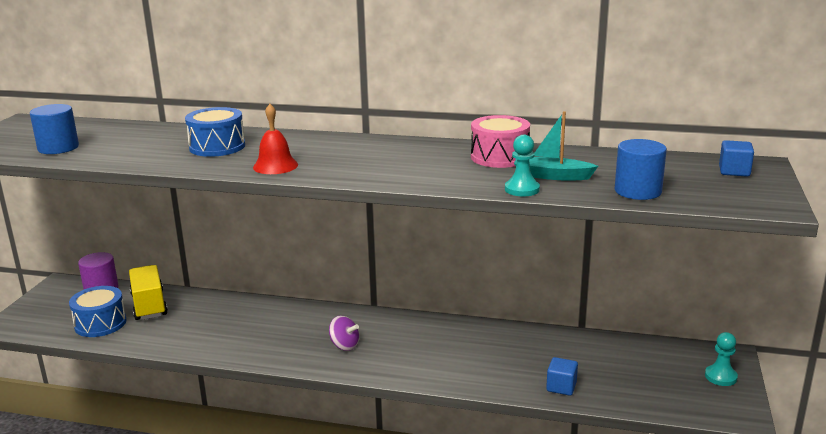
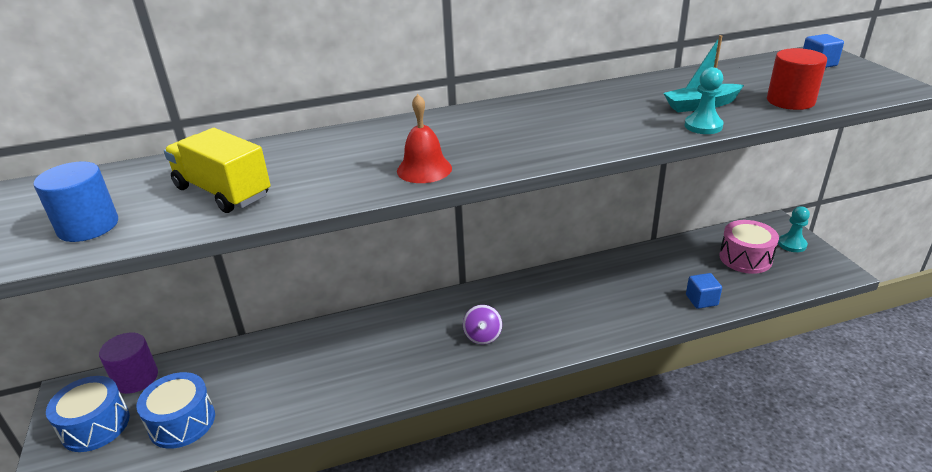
camera: 30 degrees left, 10 degrees up
(149, 305) = (221, 375): yellow truck -> yellow truck (223, 192)
(217, 147) = (314, 164): blue drum -> blue drum (95, 426)
(344, 345) = (482, 336): purple spinning top -> purple spinning top turned 90 degrees clockwise
(499, 157) = (624, 98): pink drum -> pink drum (745, 258)
(638, 191) = (790, 101): blue cylinder -> red cylinder

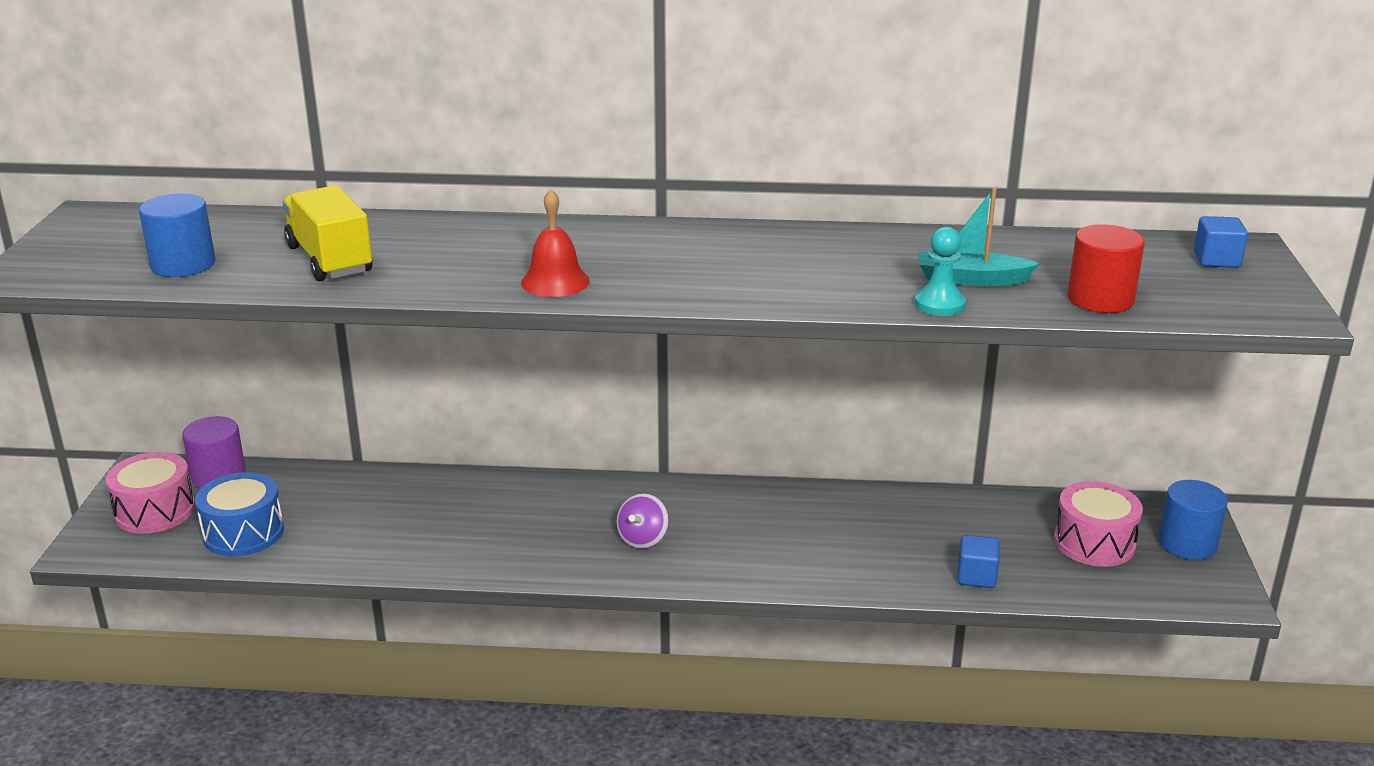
camera: 20 degrees right, 5 degrees down
(95, 426) = (155, 511): blue drum -> pink drum
(792, 244) = (1187, 543): turquoise pawn -> blue cylinder

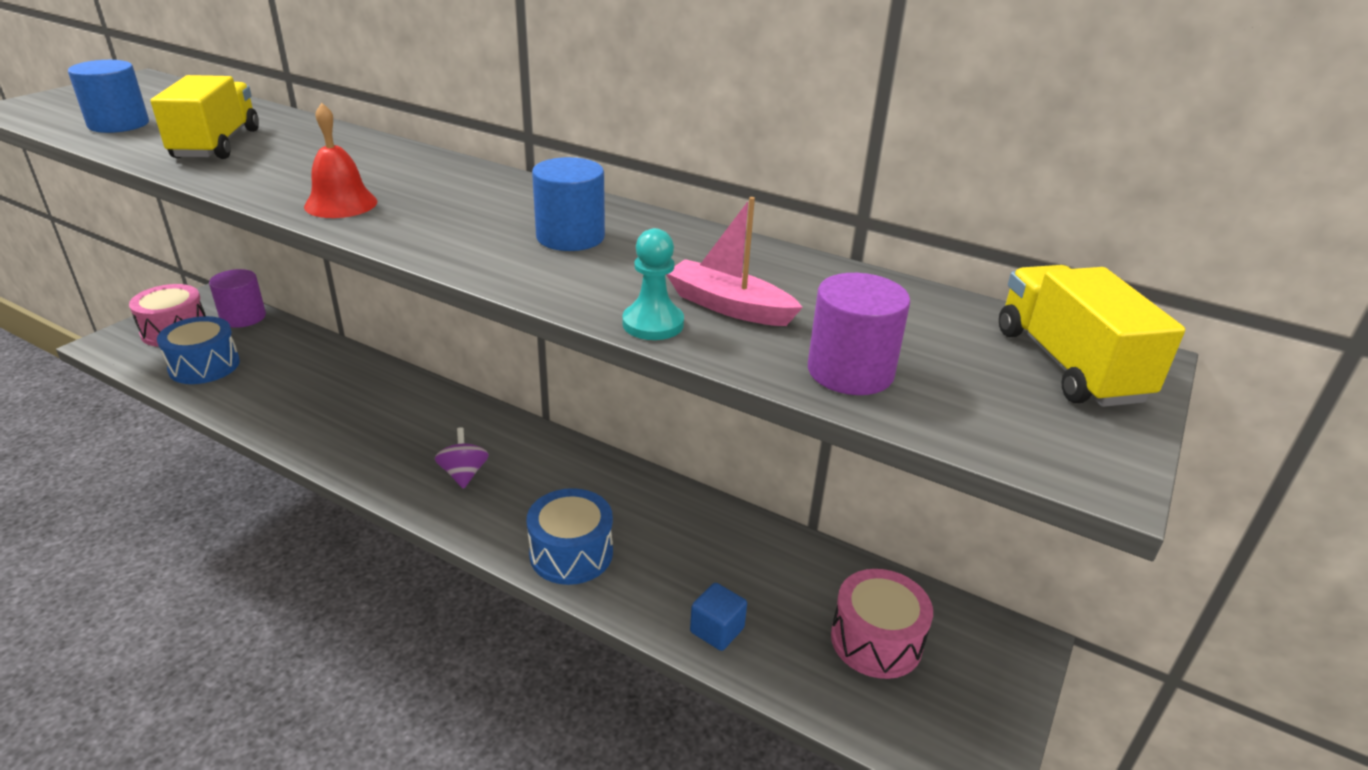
camera: 25 degrees right, 5 degrees up
(643, 539) = (464, 474): purple spinning top -> purple spinning top turned 120 degrees clockwise
(807, 565) = (571, 553): none -> blue drum
(971, 279) = (728, 306): turquoise boat -> pink boat
(1100, 299) = (850, 371): red cylinder -> purple cylinder
(1187, 543) = (983, 684): blue cylinder -> blue cylinder (570, 237)
(1216, 260) = (1068, 365): blue cube -> yellow truck

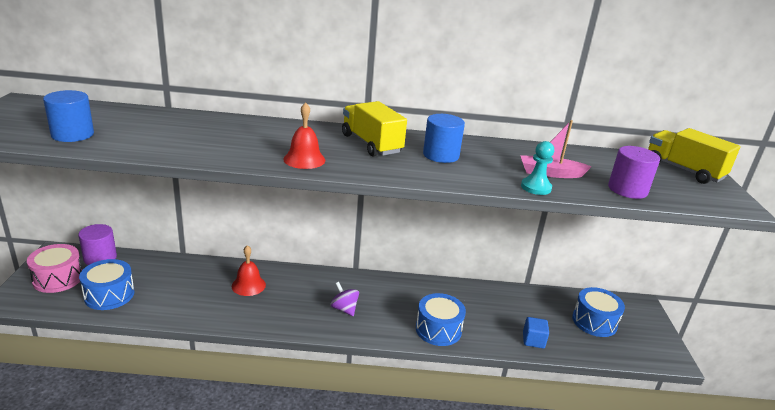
camera: 30 degrees left, 5 degrees down
(217, 144) = (166, 137): yellow truck -> yellow truck (371, 144)
(373, 401) = (248, 285): none -> red bell
(876, 640) = (594, 322): pink drum -> blue drum

